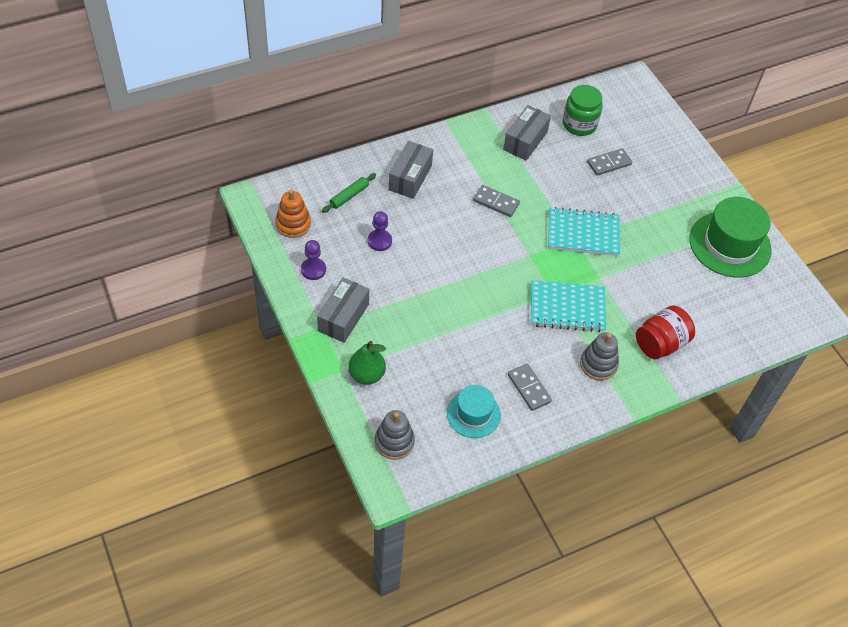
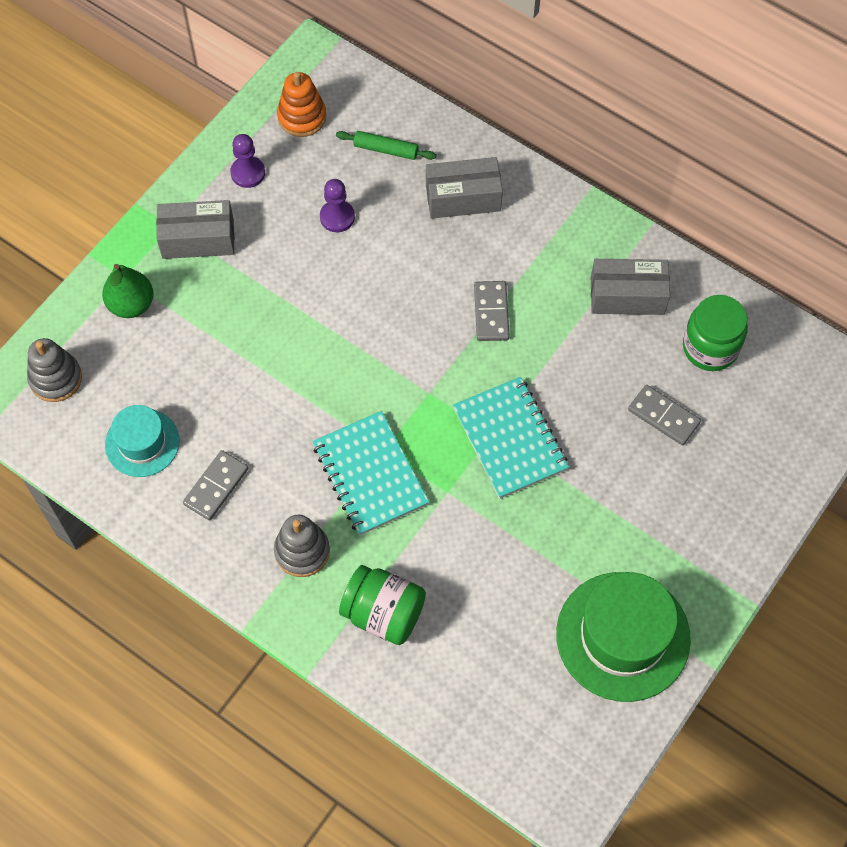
camera: 65 degrees right, 10 degrees up
(660, 343) = (383, 613): red jar -> green jar

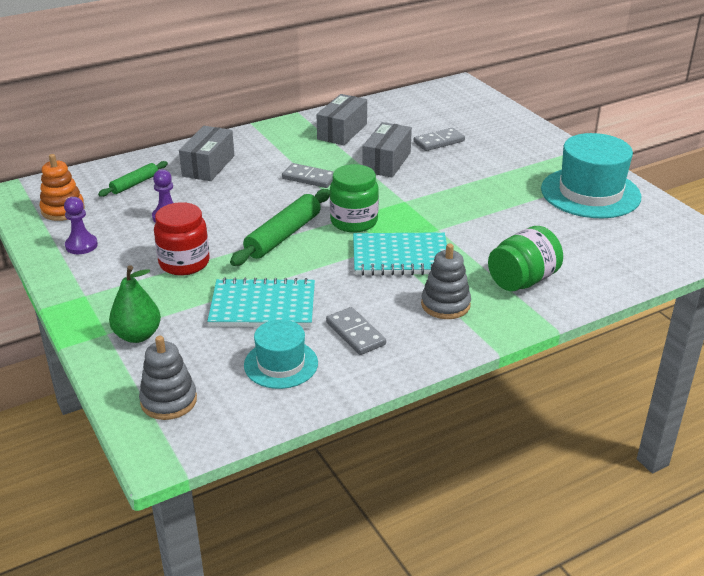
camera: 65 degrees left, 30 degrees down
(198, 239) = (113, 284): grey box -> grey box (386, 162)
(261, 279) = (184, 263): none -> red jar
(356, 343) = (283, 235): none -> green rolling pin
(510, 439) = (414, 195): turquoise notebook -> turquoise notebook (263, 306)
(623, 636) = (590, 193): green hat -> turquoise hat
(710, 347) = (402, 117): green jar -> green jar (354, 221)

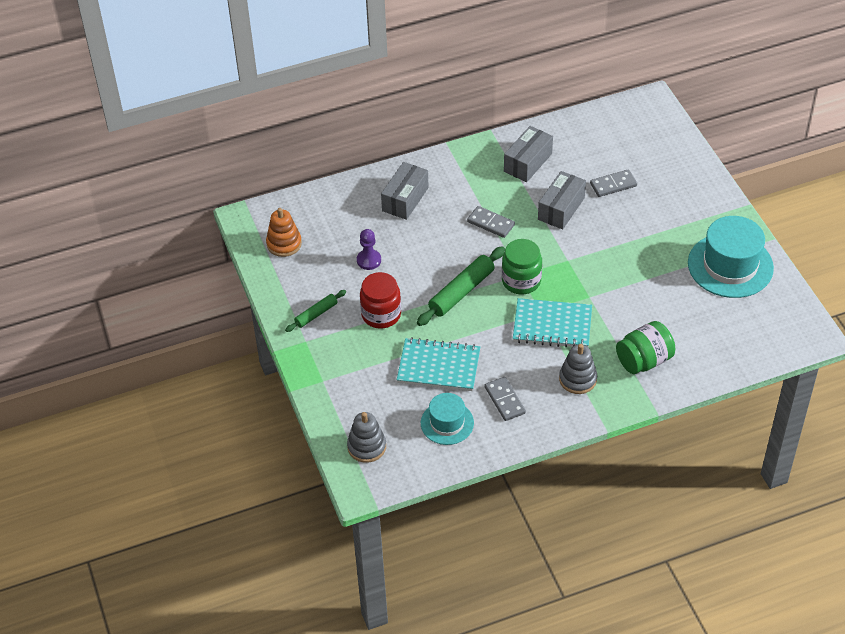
camera: 10 degrees right, 15 degrees up
(81, 245) = (301, 287): purple pawn -> none
(134, 184) = (342, 217): green rolling pin -> green rolling pin (316, 314)
(138, 335) = (345, 385): green pear -> none

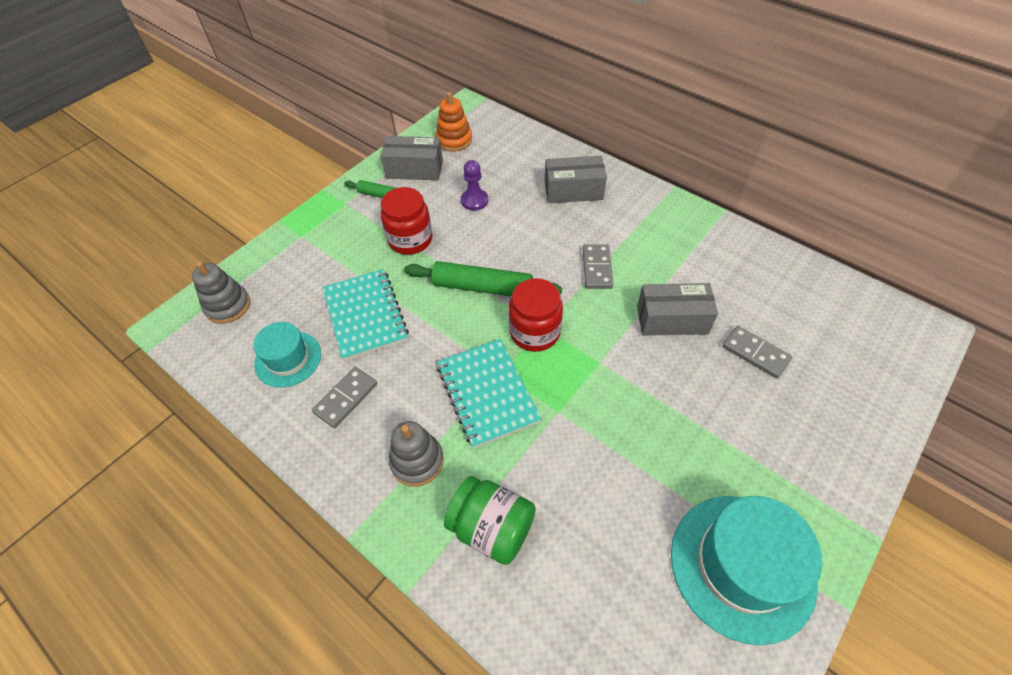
camera: 60 degrees right, 5 degrees up
(521, 281) = (534, 332): green jar -> red jar
(528, 162) = (711, 259): grey box -> grey box (414, 169)

